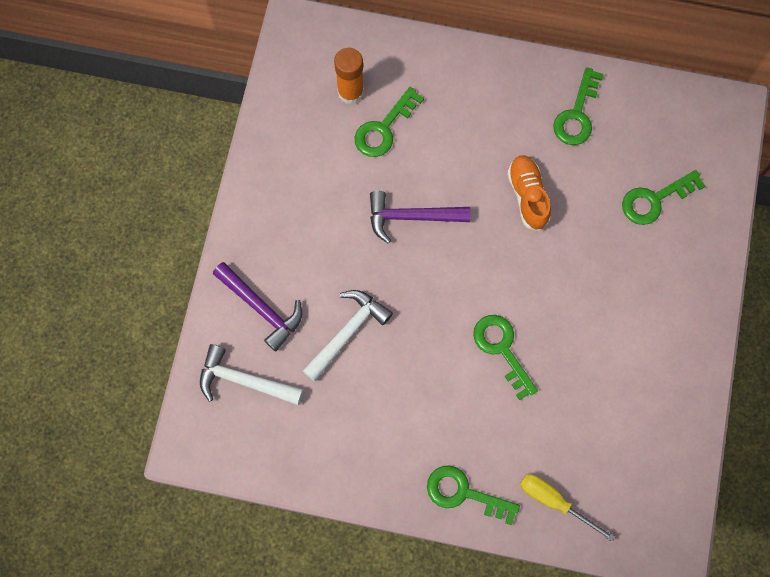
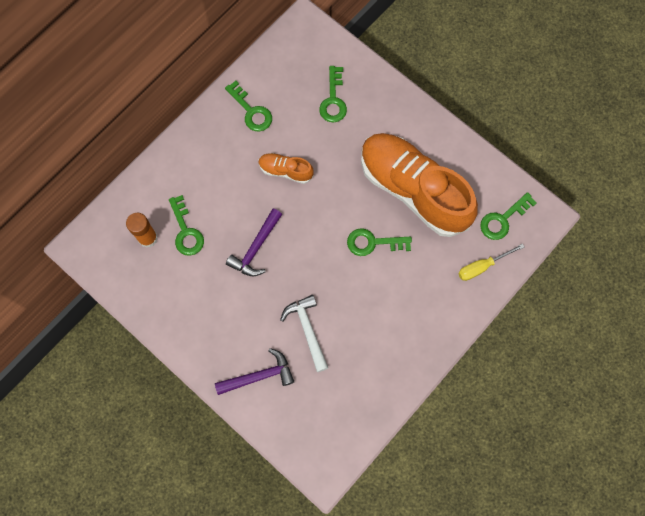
camera: 60 degrees left, 0 degrees up
(244, 380) = (301, 413): white hammer -> none
(464, 493) = (448, 316): green key -> green key (503, 219)
(601, 361) = (413, 190): none -> orange shoe

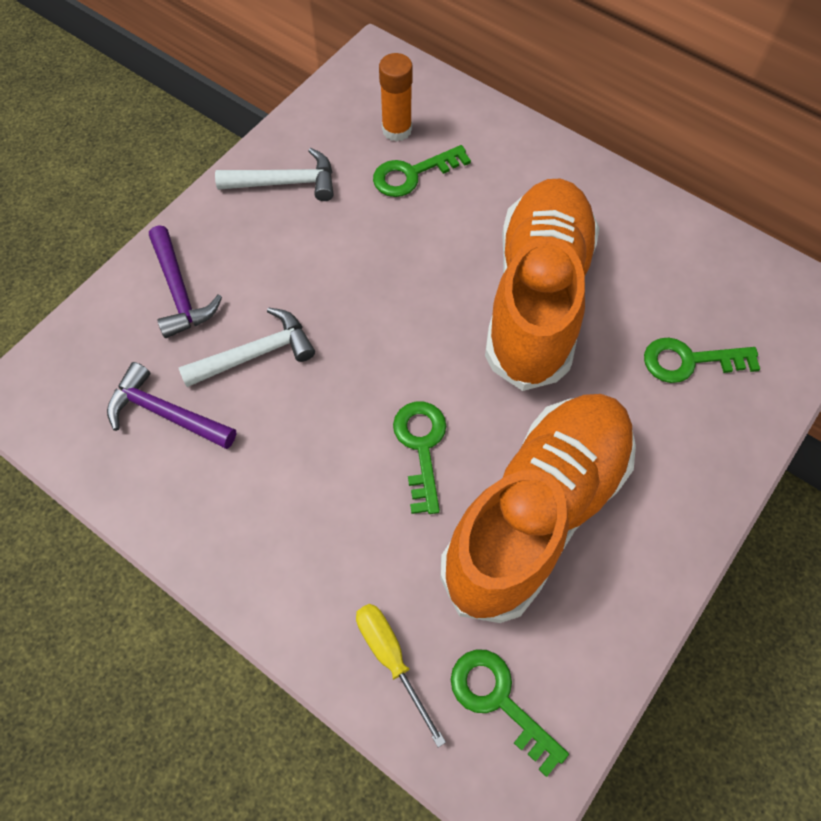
camera: 85 degrees right, 10 degrees down
(182, 310) = (285, 183): none -> white hammer
(251, 111) = (636, 239): green key -> none
(256, 248) = (394, 268): purple hammer -> purple hammer (166, 413)
(285, 171) = (537, 298): orange shoe -> orange shoe, size x2.34

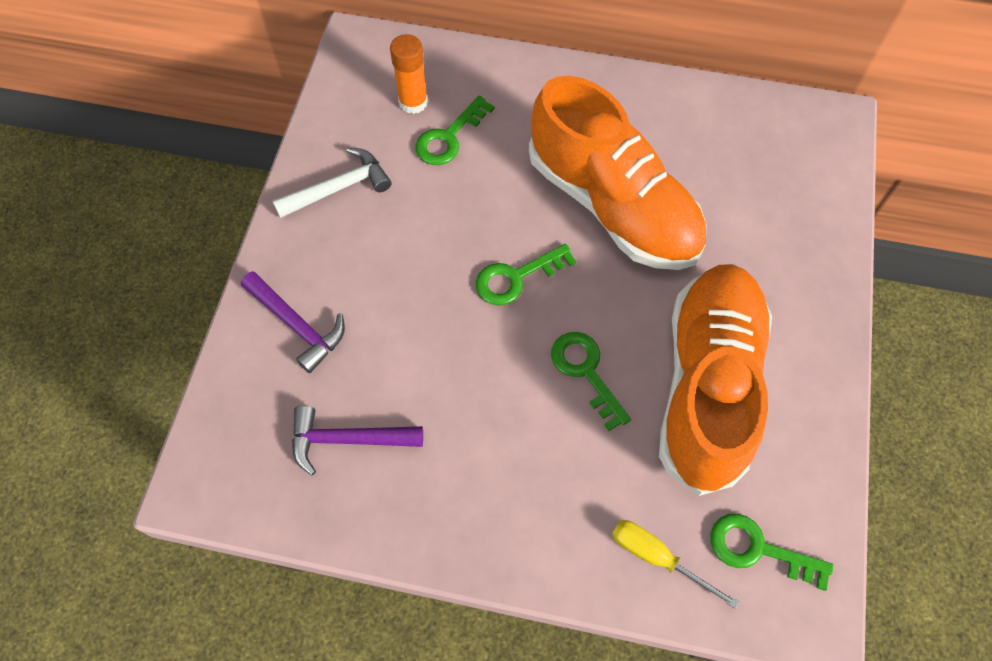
camera: 25 degrees left, 0 degrees up
(255, 354) = (399, 353): white hammer -> none
(537, 298) = (612, 205): orange shoe -> orange shoe turned 150 degrees clockwise
(689, 361) = (759, 209): green key -> green key (516, 278)

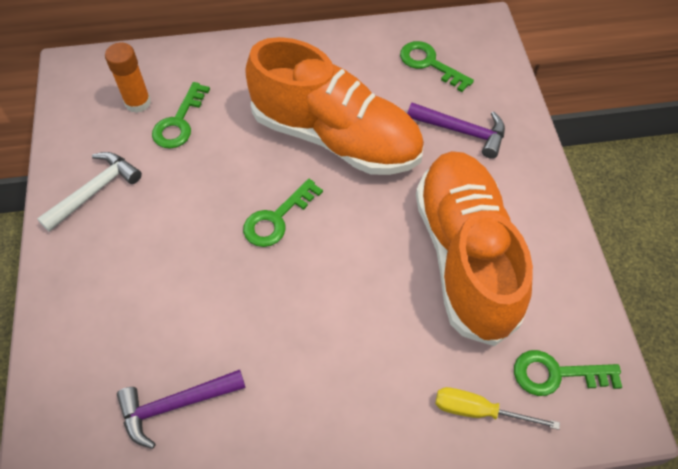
camera: 20 degrees left, 5 degrees down
(297, 325) = (95, 320): purple hammer -> purple hammer (462, 131)
(586, 372) = (363, 277): green key -> green key (429, 64)

